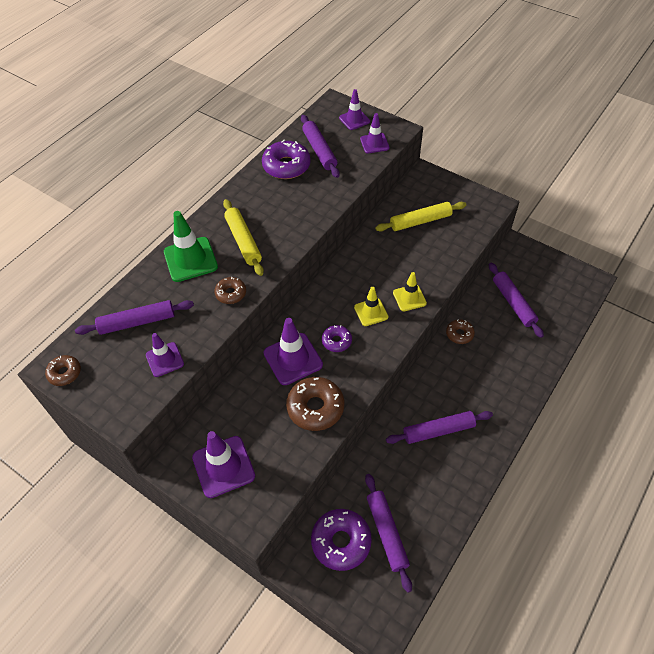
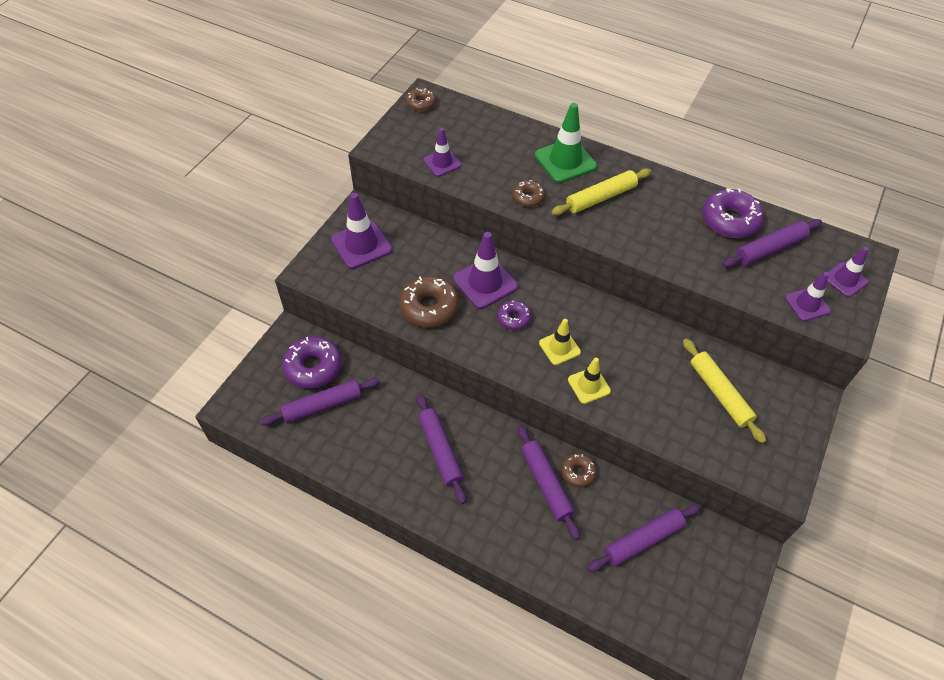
camera: 80 degrees right, 0 degrees up
(137, 322) = (481, 137): purple rolling pin -> purple rolling pin (546, 484)

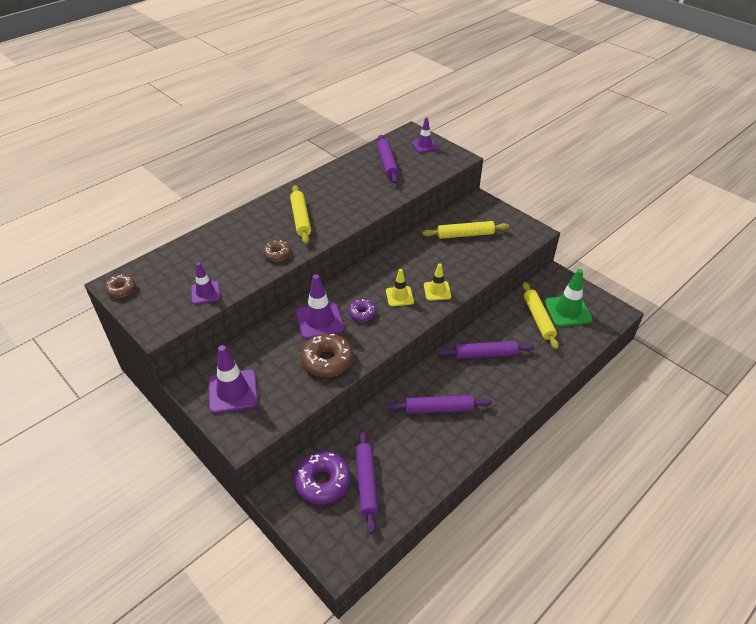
camera: 70 degrees left, 10 degrees down
(565, 161) = (252, 225): green traffic cone -> green traffic cone (567, 311)
(577, 472) = (481, 335): brown donut -> none
(643, 540) = (538, 318): purple rolling pin -> yellow rolling pin
(730, 220) = (355, 170): purple donut -> none
(807, 304) = (436, 164): purple traffic cone -> none

